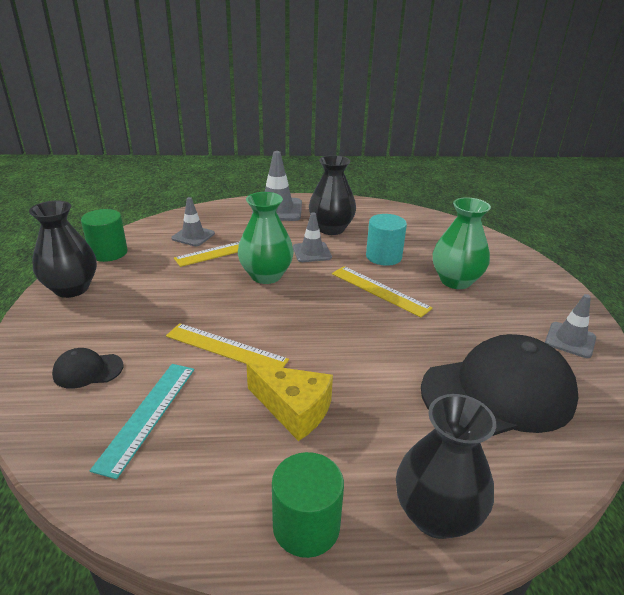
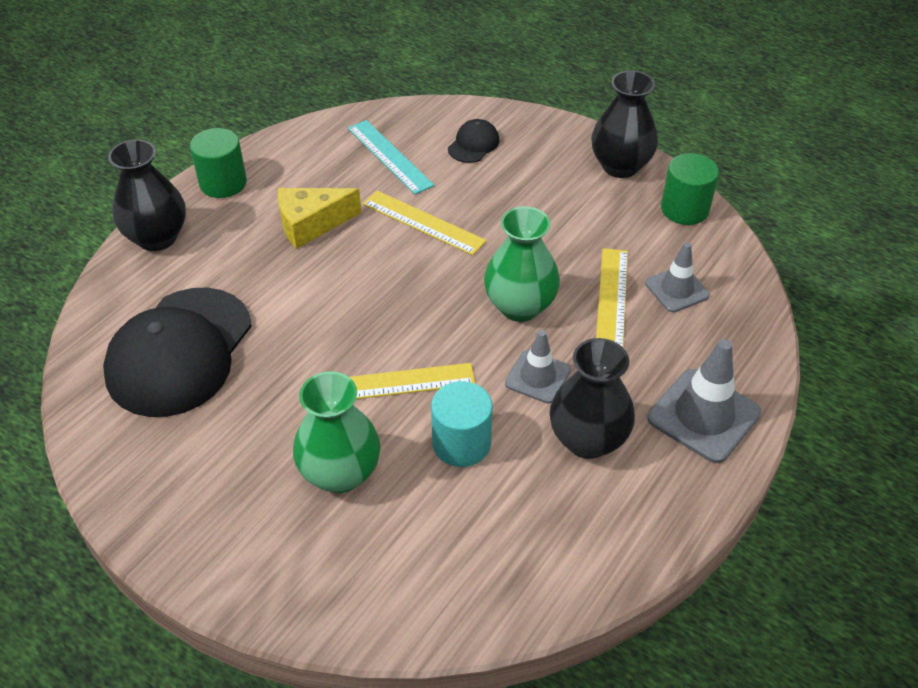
camera: 130 degrees right, 15 degrees up
(225, 348) = (423, 222): yellow ruler -> yellow ruler turned 60 degrees clockwise
(570, 340) = (151, 477): grey traffic cone -> none

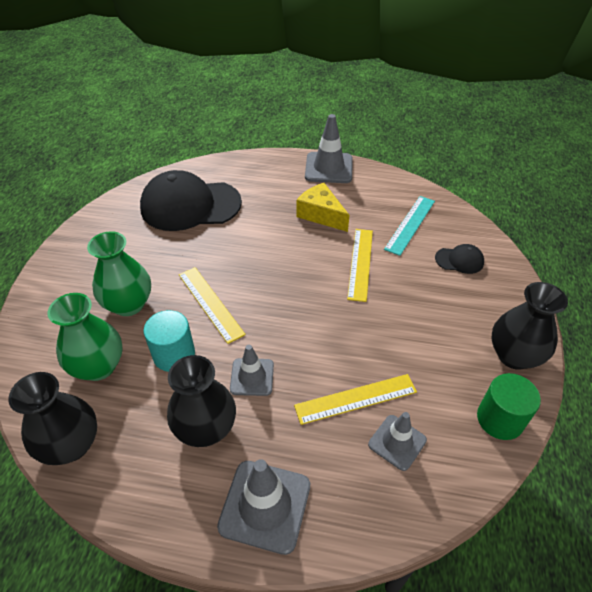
camera: 65 degrees right, 0 degrees up
(157, 237) = (269, 163): black vase -> black vase (71, 445)
(223, 183) = (329, 168): green cylinder -> grey traffic cone
(520, 306) = (314, 343): green vase -> green vase (98, 366)

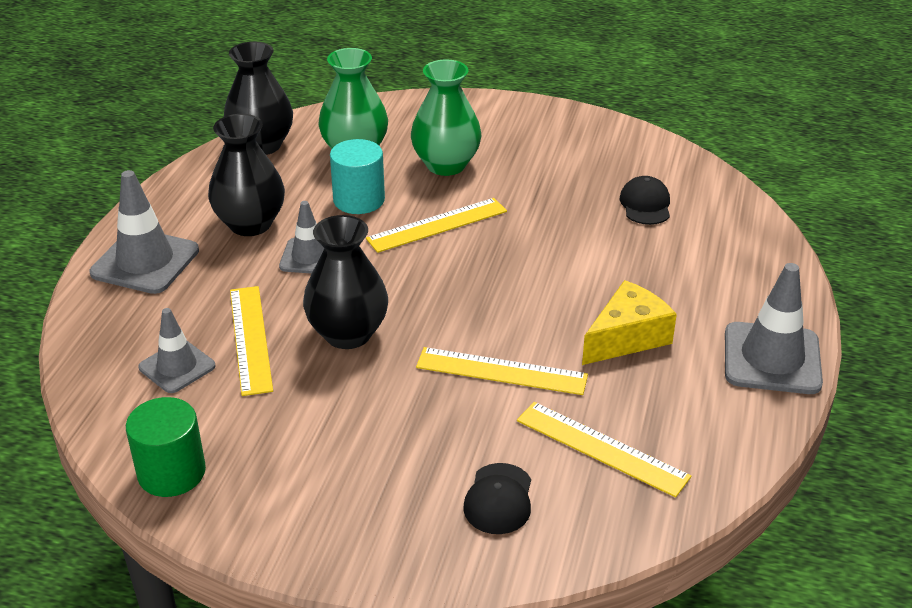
camera: 95 degrees right, 10 degrees down
(190, 205) = (645, 204): black cap -> black cap, size x0.43
(410, 224) = (601, 448): turquoise ruler -> yellow ruler
(514, 355) = (272, 519): black vase -> black vase (348, 334)

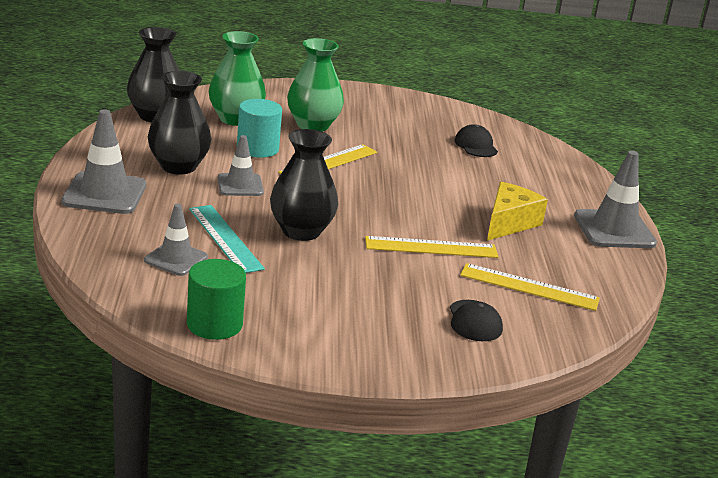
camera: 20 degrees left, 10 degrees down
(251, 339) = (225, 238): yellow ruler -> turquoise ruler

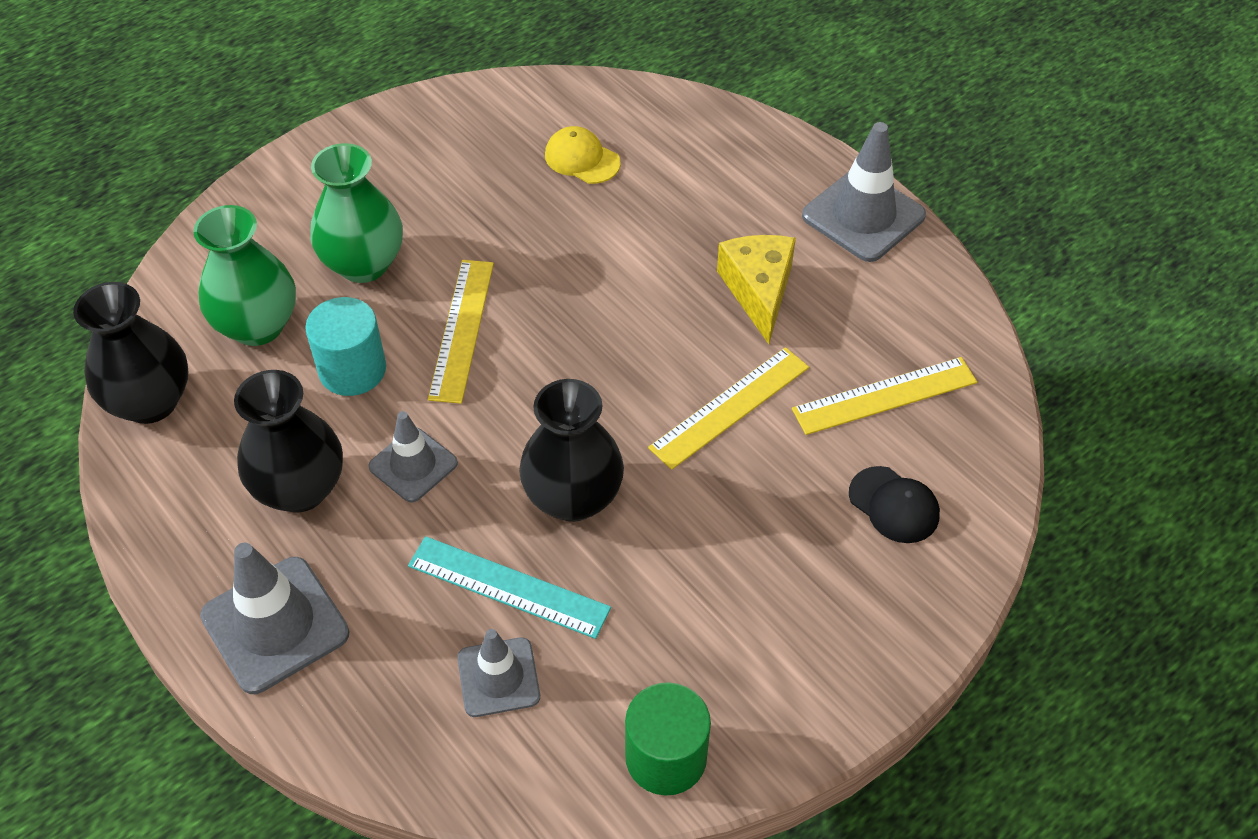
camera: 35 degrees left, 25 degrees up
(476, 145) = (582, 159): black cap -> yellow cap

